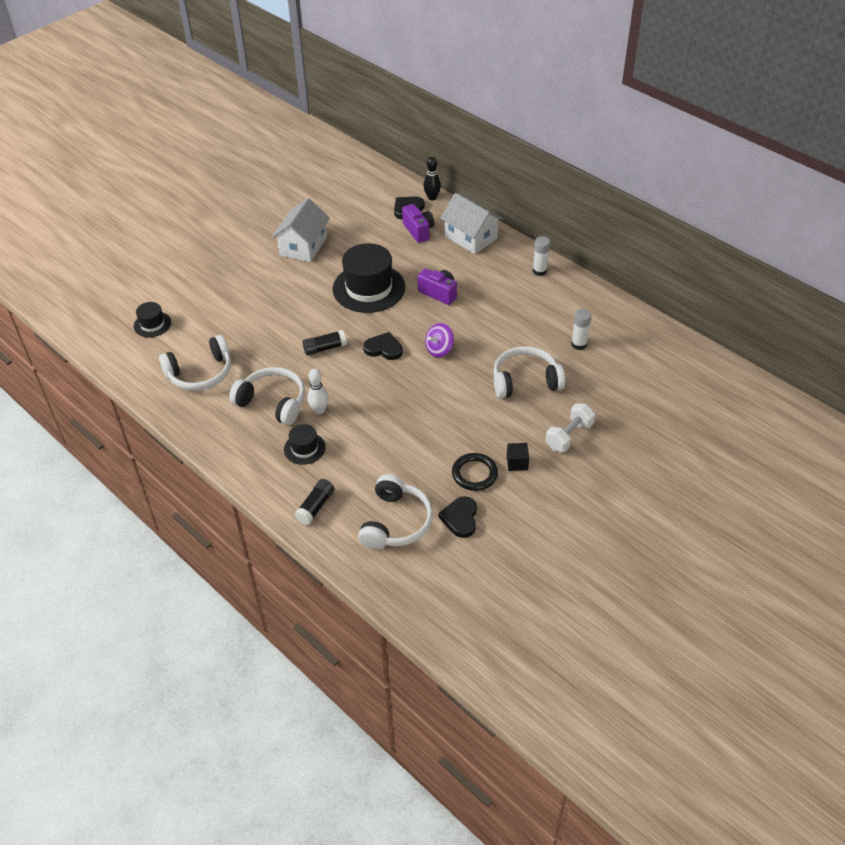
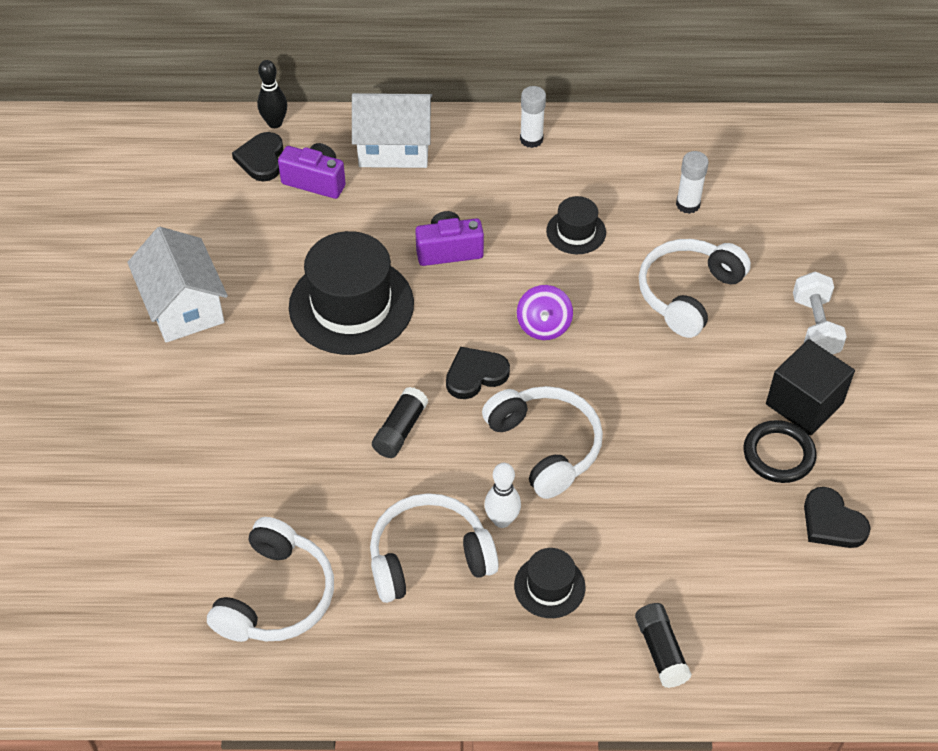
camera: 45 degrees left, 5 degrees up
(152, 324) = (106, 580): black hat -> black hat (576, 232)
(396, 522) = (773, 589): white headphones -> white headphones (545, 446)
(517, 463) = (804, 403): black cube -> black cube, size x1.85

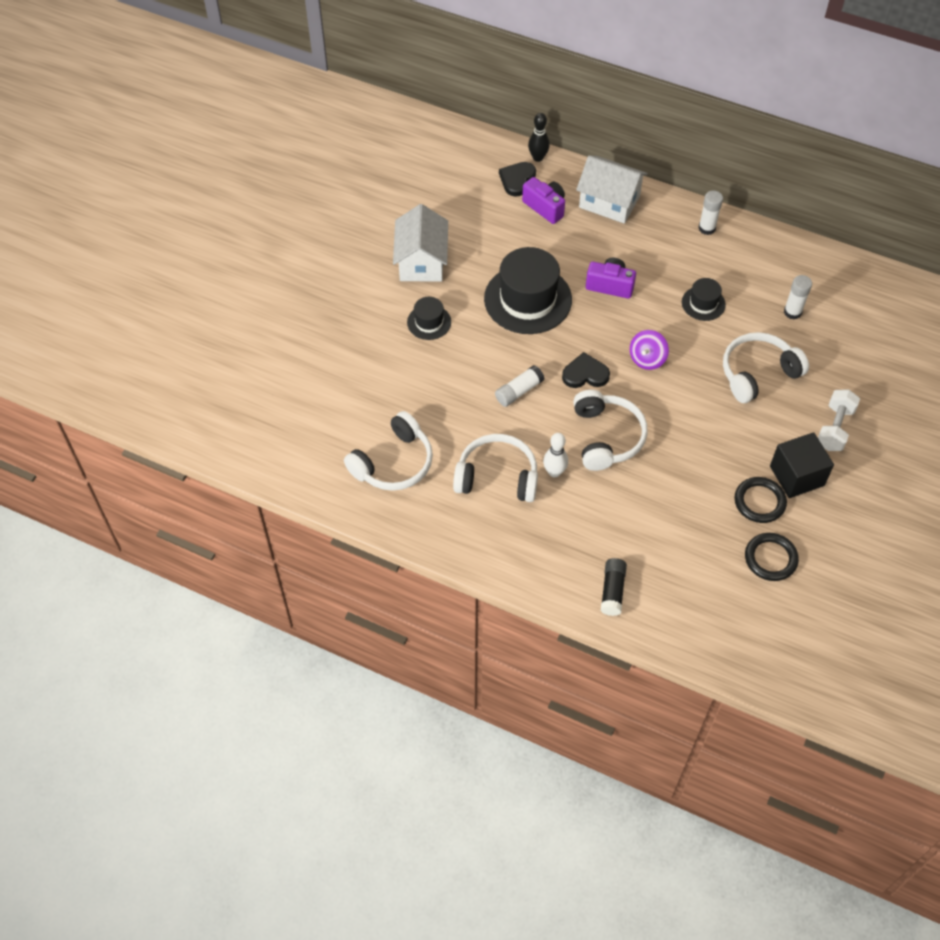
camera: 25 degrees right, 5 degrees up
(400, 430) = (518, 391): black glue stick -> white glue stick
(549, 586) = (563, 524): black hat -> black hat (429, 322)
(832, 522) = (770, 558): black heart -> black ring

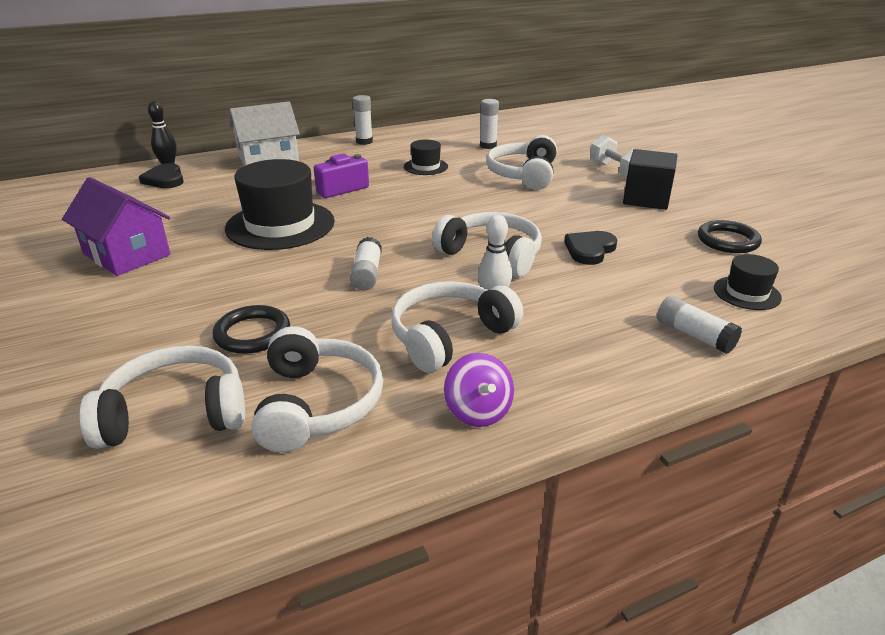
camera: 50 degrees left, 25 degrees down
(338, 415) = (175, 413): none -> white headphones
(421, 261) = (126, 254): white house -> purple house
(429, 322) = (195, 283): black hat -> black hat (747, 293)
(545, 207) = (215, 180): purple camera -> none
(585, 374) = (406, 235): black heart -> black heart (589, 250)
(612, 591) = (694, 335): black glue stick -> white glue stick
(647, 359) = (439, 205): purple spinning top -> purple spinning top (478, 411)
(759, 502) = (657, 221): black ring -> black ring (252, 333)

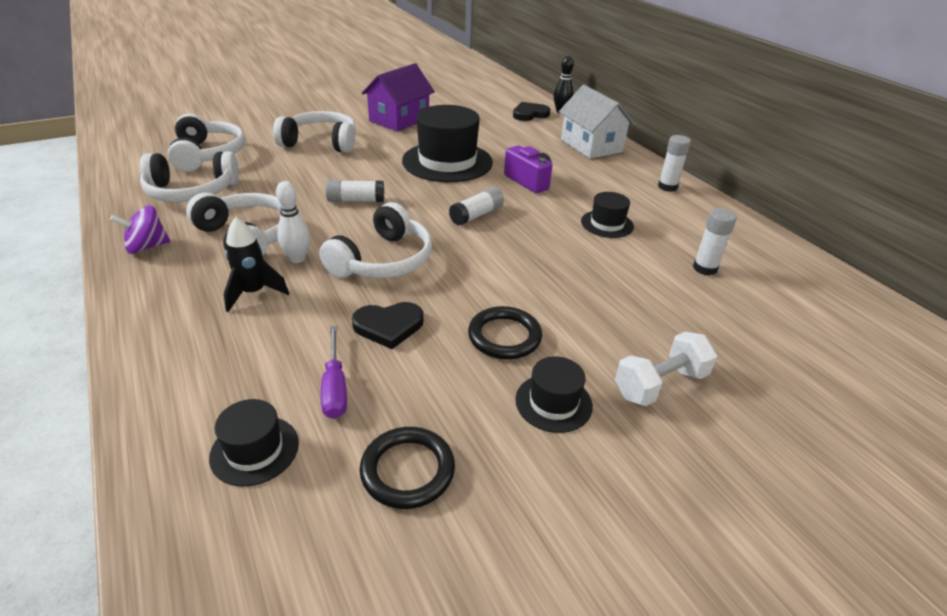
camera: 85 degrees right, 5 degrees up
(252, 333) = (282, 166): black ring -> black ring (504, 336)
(523, 174) = (609, 292): white headphones -> white headphones (321, 143)
(560, 317) = (254, 293): none -> black rocket
(589, 250) = (388, 326): black heart -> black heart turned 135 degrees clockwise
(646, 199) = (553, 402): black cube -> black hat
(669, 268) = (335, 387): none -> purple screwdriver
(694, 335) = (185, 378): white glue stick -> white glue stick (476, 215)

